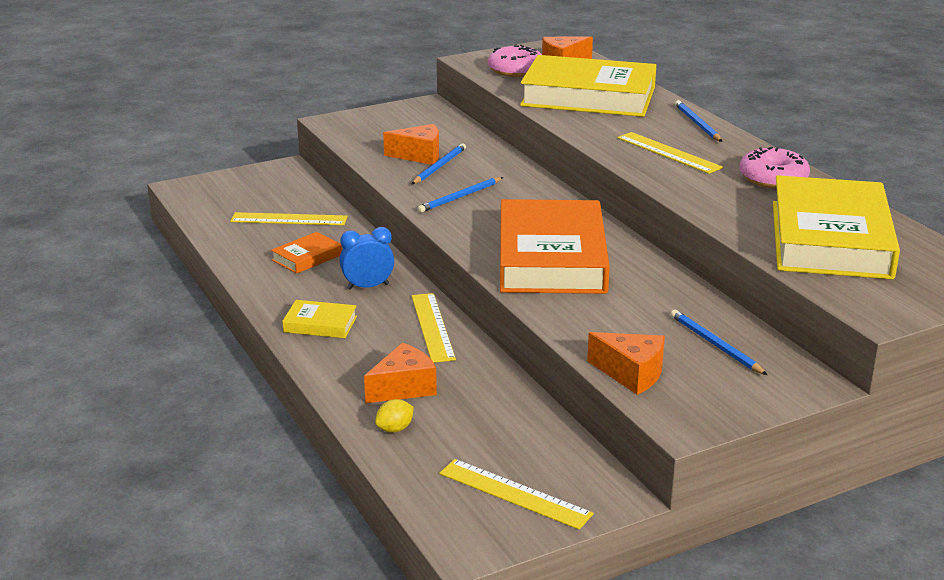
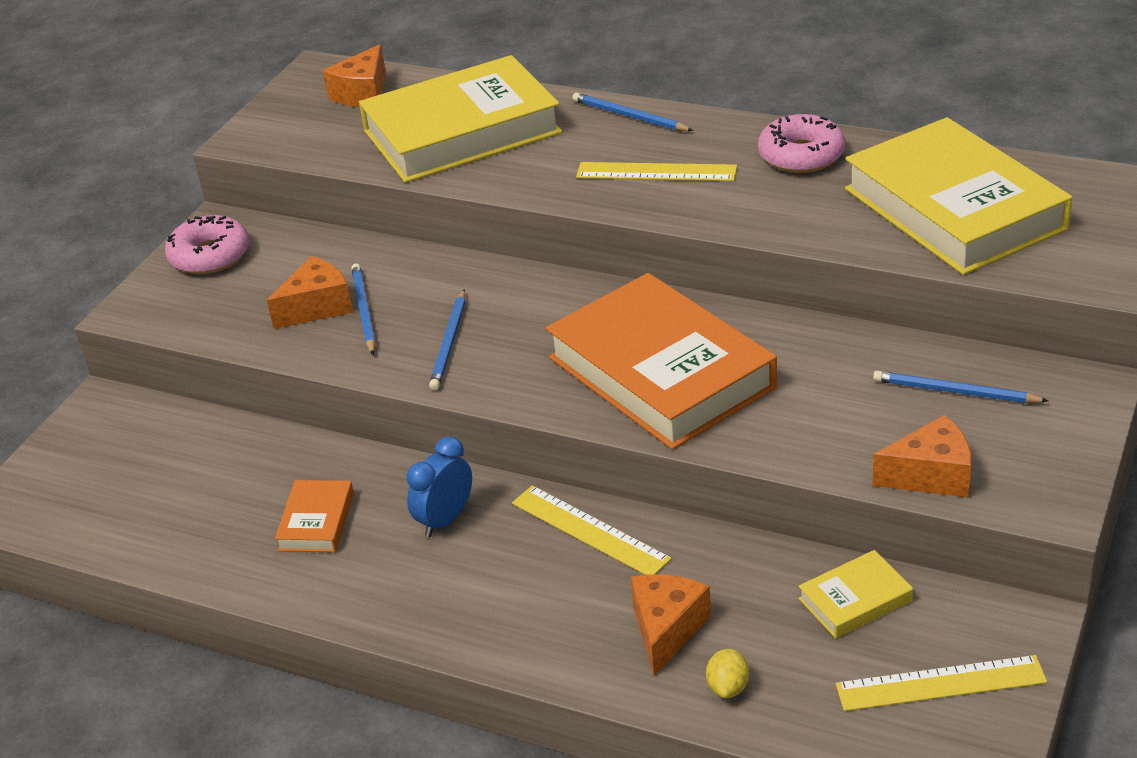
camera: 35 degrees left, 10 degrees up
(289, 219) = (215, 479): yellow ruler -> none
(320, 324) = (462, 605): yellow book -> yellow book (855, 600)
(516, 70) = (322, 130): pink donut -> pink donut (210, 256)

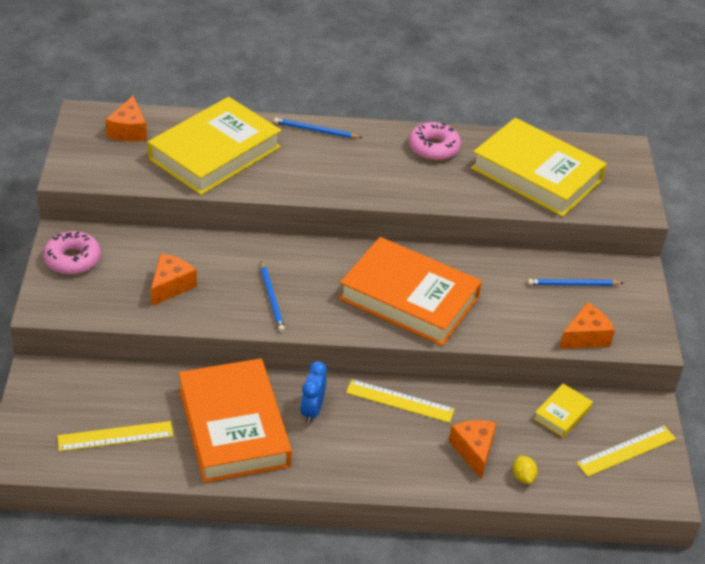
camera: 30 degrees left, 5 degrees up
(317, 521) = (234, 427): orange book -> orange book, size x2.34
(364, 311) = (203, 284): blue pencil -> none
(656, 172) = (355, 169): yellow ruler -> yellow ruler (115, 436)

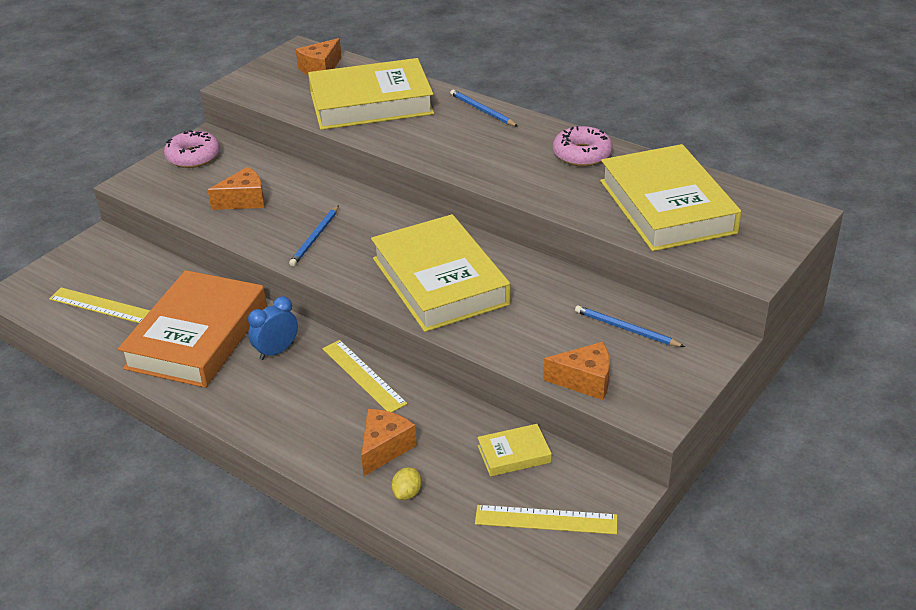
camera: 40 degrees right, 5 degrees down
(409, 298) = (440, 281): orange book -> yellow book

